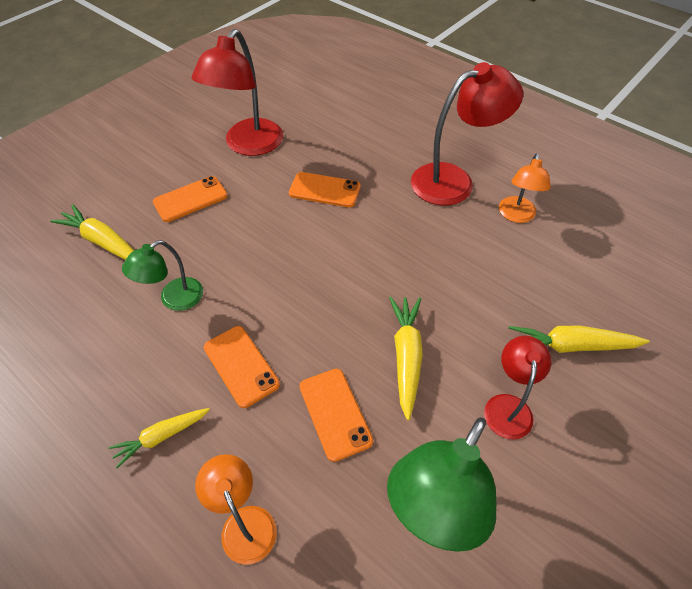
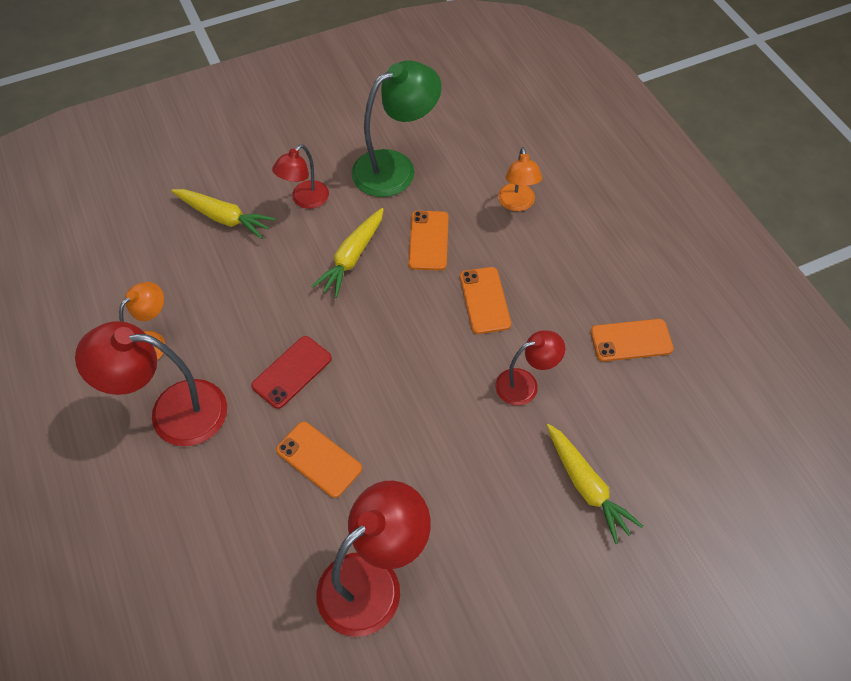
camera: 155 degrees left, 5 degrees up
(161, 436) = (560, 272): yellow carrot -> none
(174, 299) = (525, 384): green lamp -> red lamp
(190, 199) = (475, 511): orange phone -> orange phone (631, 340)
(387, 235) = (292, 372): none -> red phone

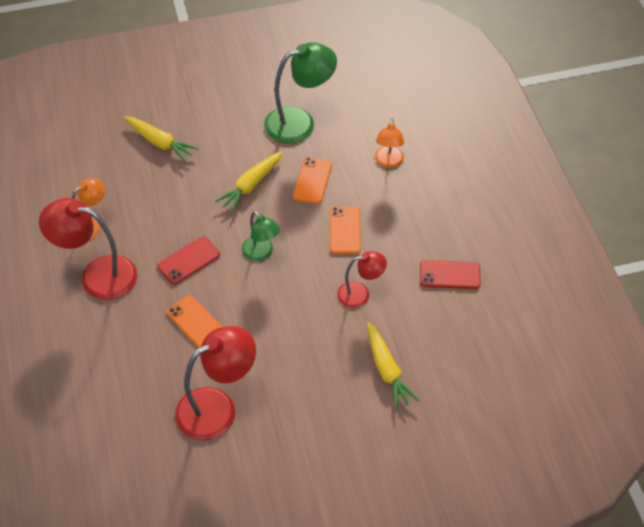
camera: 10 degrees right, 5 degrees down
(305, 200) = (224, 137): red lamp -> none
(385, 347) = (261, 253): none -> green lamp
(631, 340) = (450, 275): orange phone -> red phone

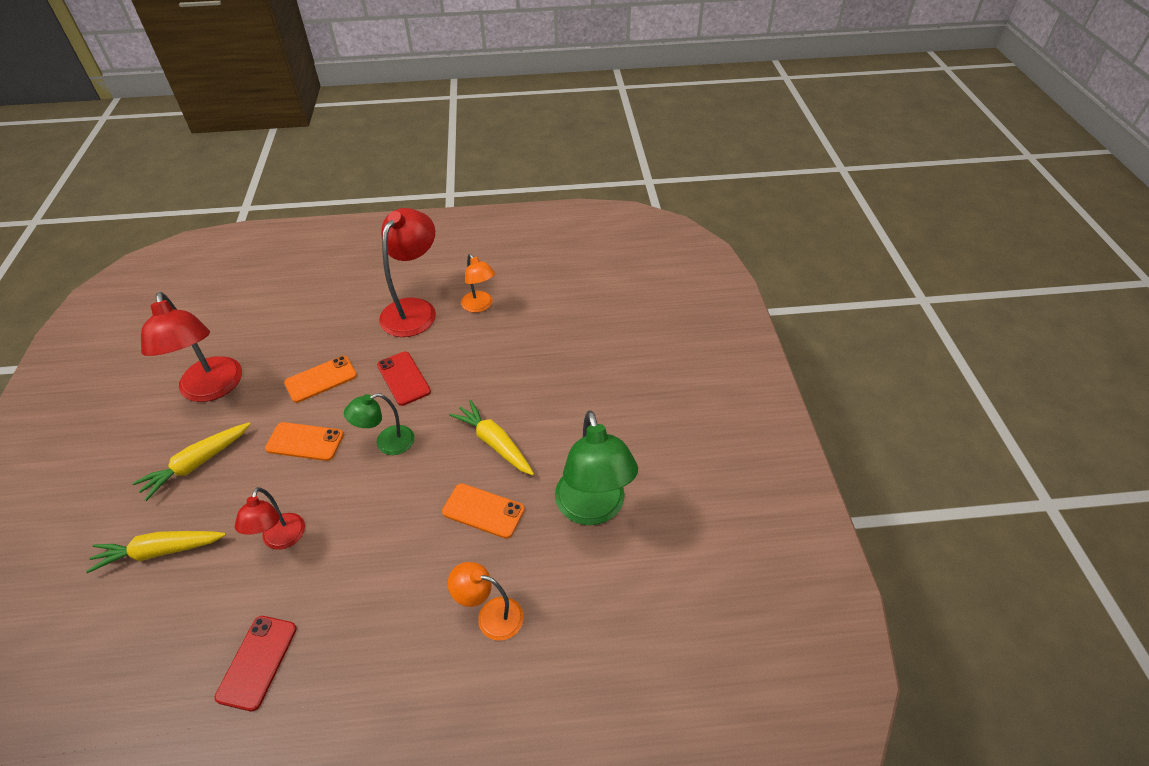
camera: 100 degrees right, 5 degrees down
(160, 143) = (584, 363): yellow carrot -> yellow carrot (197, 464)
(345, 230) = (387, 537): orange phone -> orange phone (305, 442)

